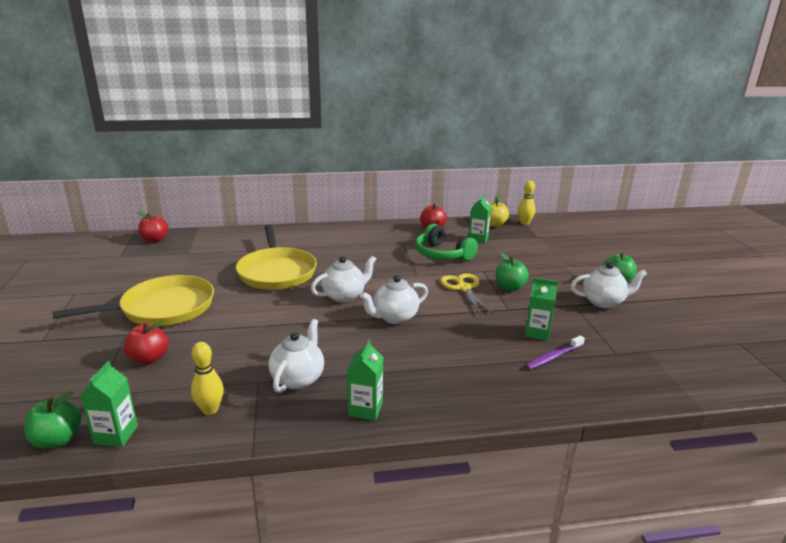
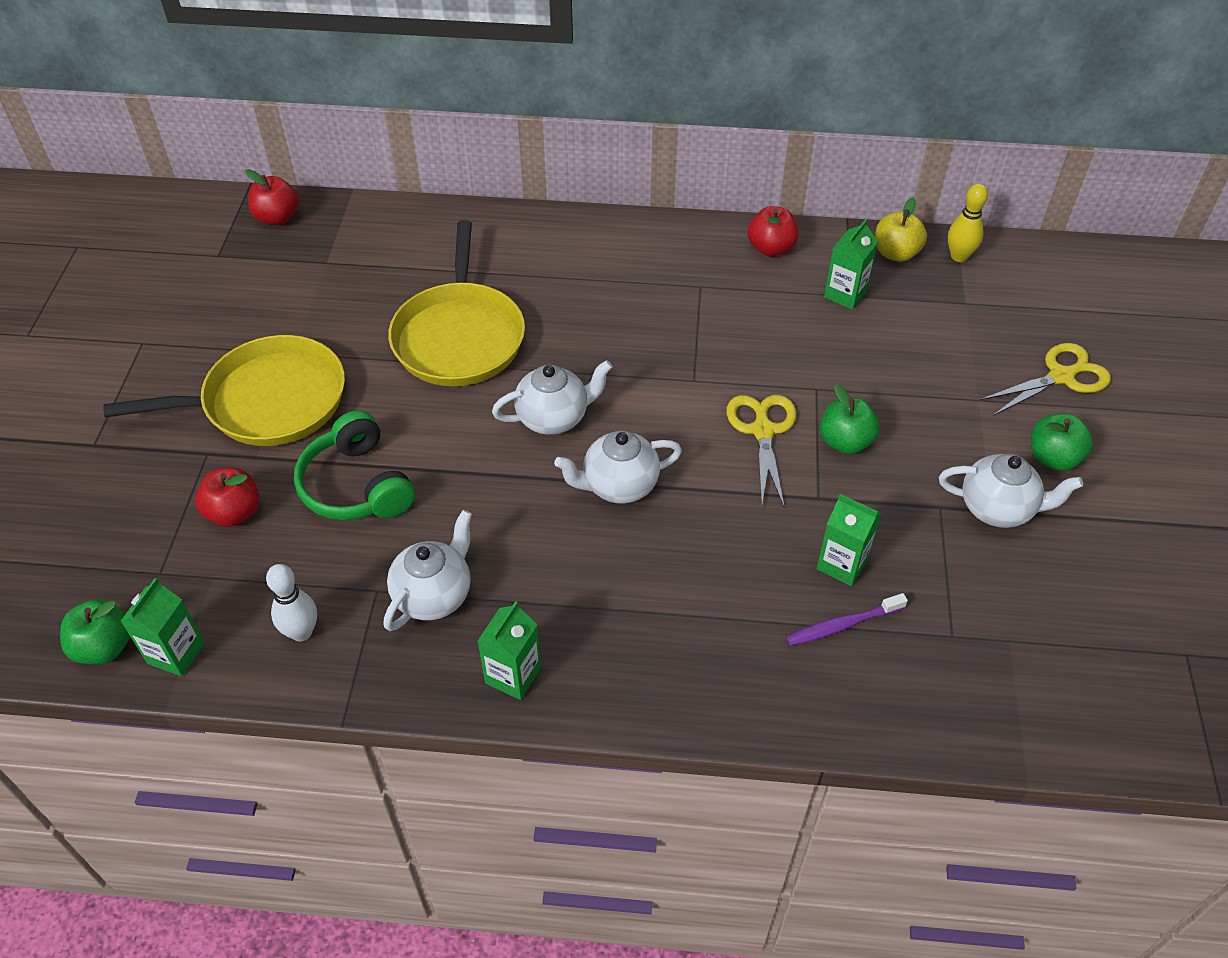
camera: 15 degrees right, 25 degrees up
(210, 410) = (301, 632): yellow bowling pin -> white bowling pin
(442, 254) = (760, 331): green headphones -> green headphones (356, 485)
(599, 255) = (1061, 377): none -> yellow scissors

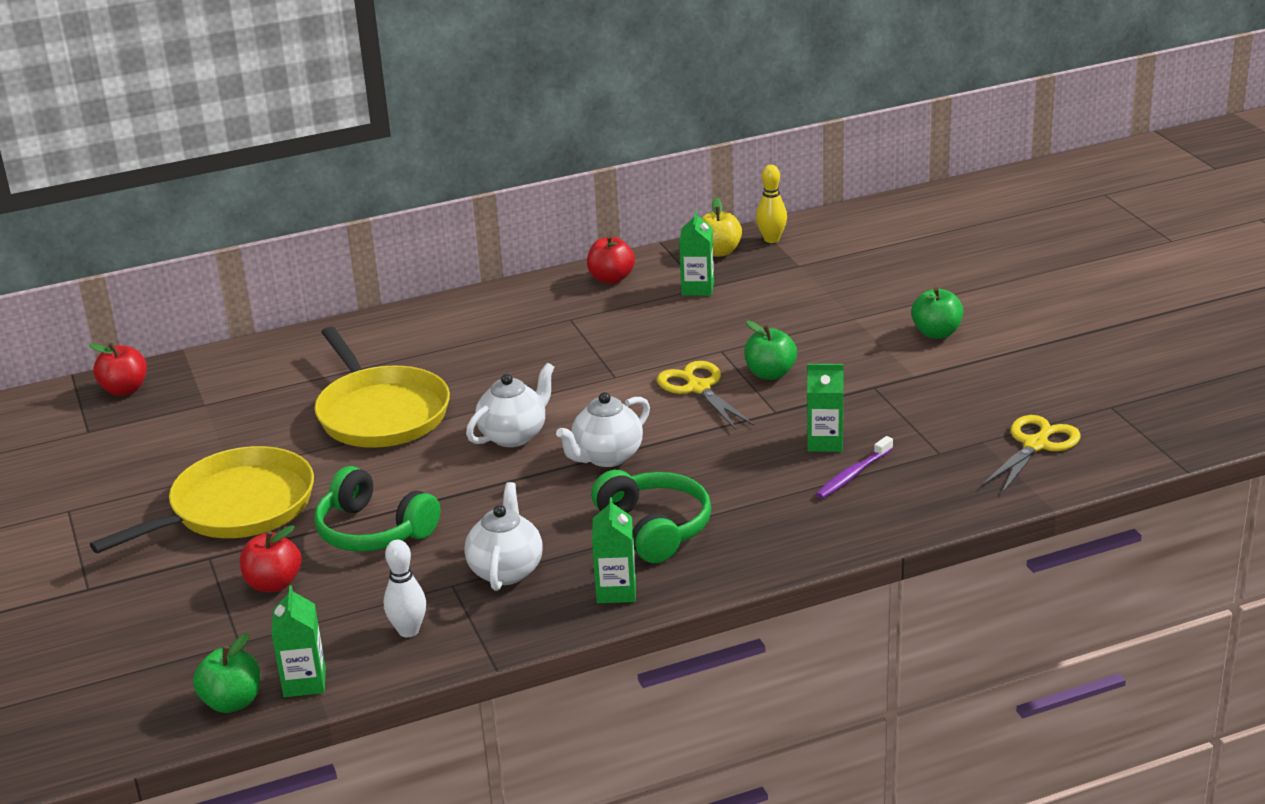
camera: 25 degrees left, 20 degrees down
(602, 606) = (655, 528): none -> green headphones
(998, 509) = (917, 374): white teapot -> none
(1061, 377) = (906, 286): yellow scissors -> yellow scissors (1035, 445)

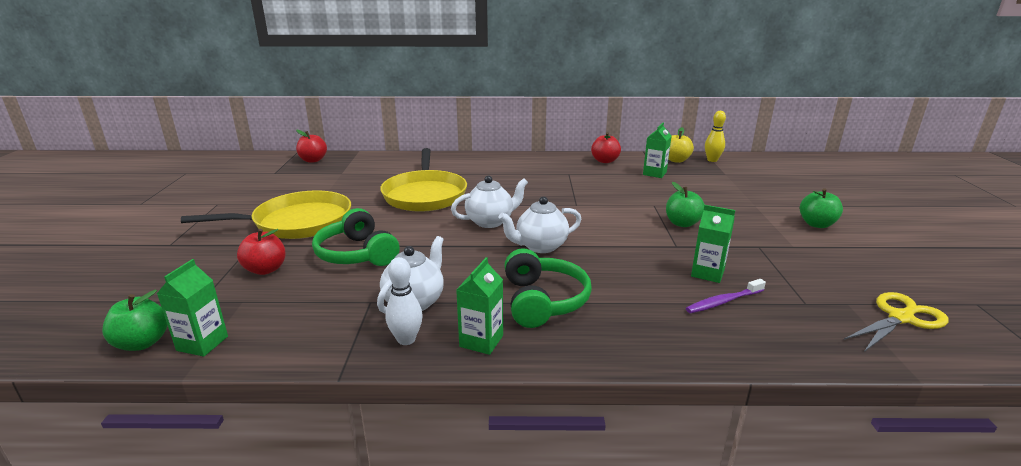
camera: 20 degrees right, 5 degrees down
(408, 631) = (309, 326): white bowling pin -> white bowling pin (406, 339)
(698, 388) = (627, 221): yellow scissors -> none

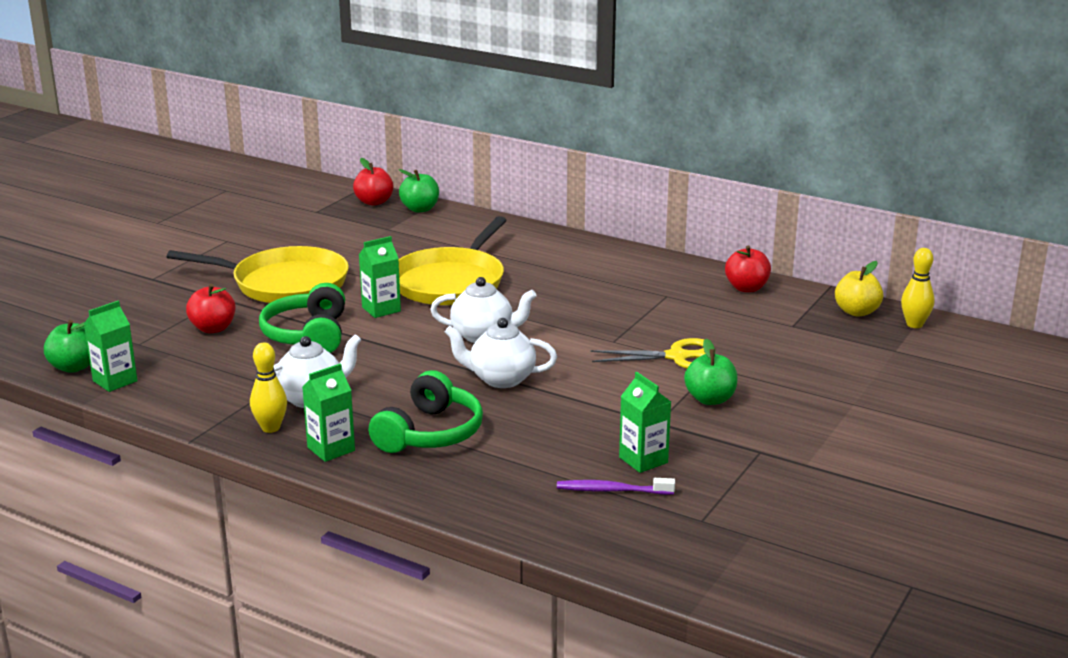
camera: 30 degrees right, 0 degrees up
(406, 339) = (270, 428): white bowling pin -> yellow bowling pin
(654, 173) = (788, 324): green carton -> green carton (381, 309)
(816, 224) = (892, 449): green apple -> green apple (420, 209)
(900, 318) = (783, 566): yellow scissors -> yellow scissors (677, 357)

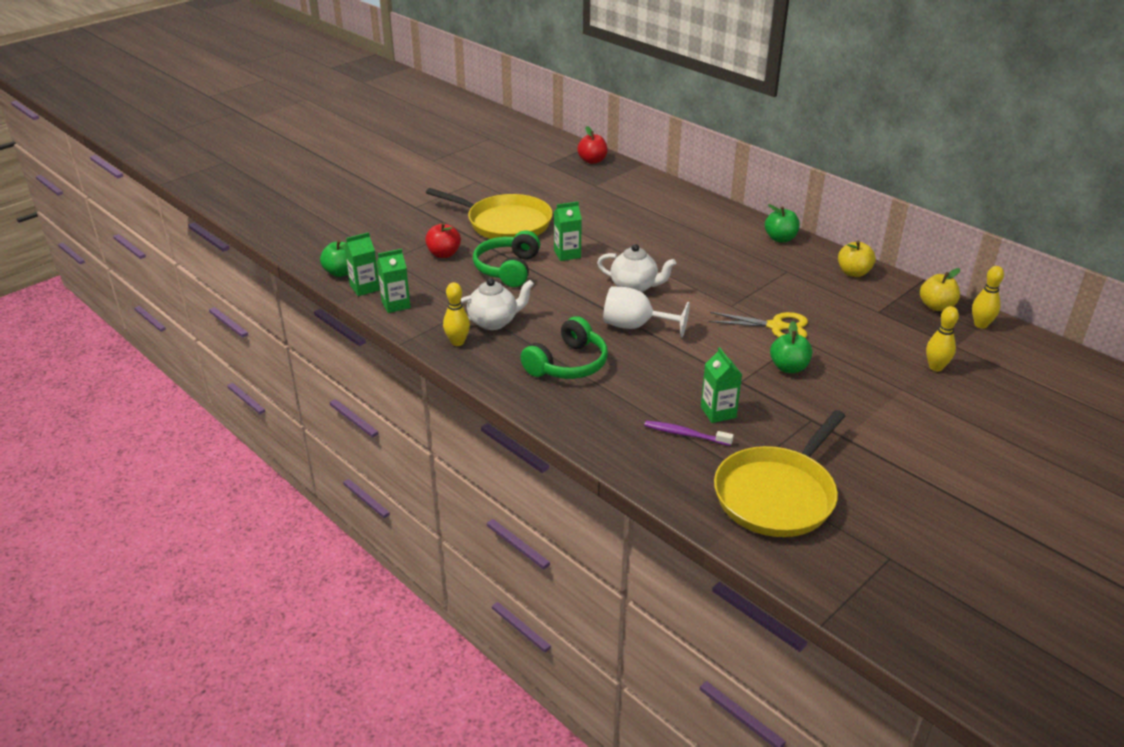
camera: 15 degrees right, 10 degrees up
(331, 449) = (493, 366): green carton -> green carton (396, 304)
(420, 209) = (624, 171): green apple -> green apple (780, 238)
(451, 282) = (626, 238): yellow pan -> yellow pan (777, 495)
(501, 379) = (635, 326): white teapot -> white goblet
(746, 288) = (853, 273): red apple -> yellow apple
(882, 375) = (936, 367): none -> yellow bowling pin

